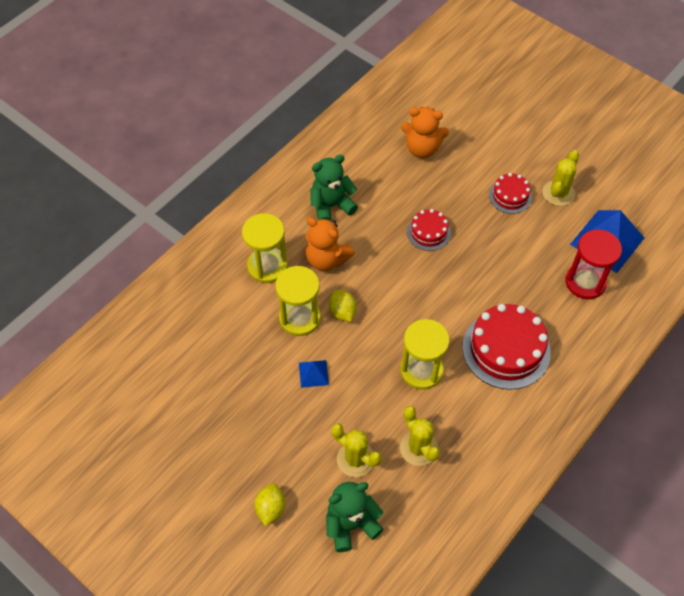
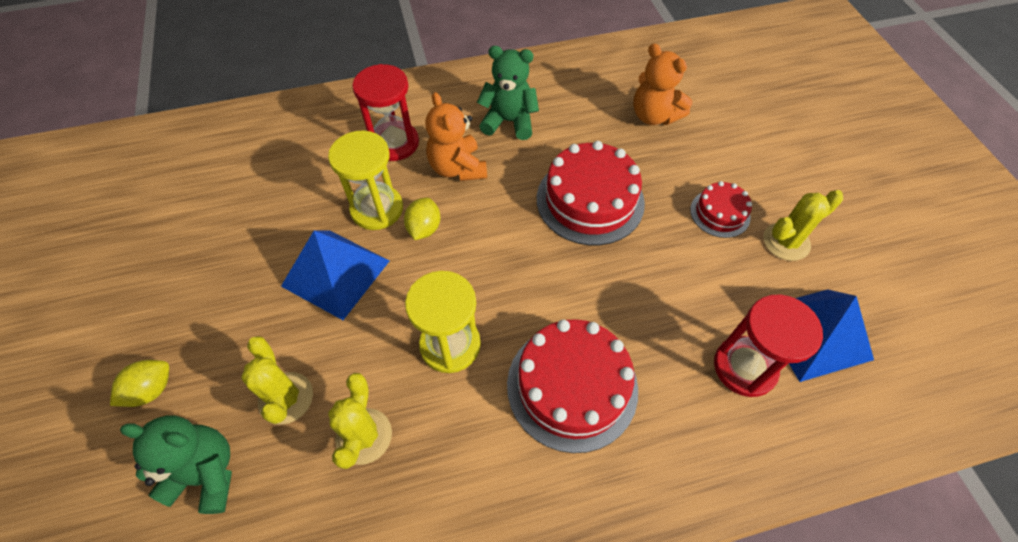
camera: 35 degrees right, 0 degrees up
(267, 266) = (394, 143): yellow hourglass -> red hourglass
(313, 373) = (335, 273): blue pyramid -> blue pyramid, size x2.11
(428, 232) = (590, 200): red cake -> red cake, size x1.85

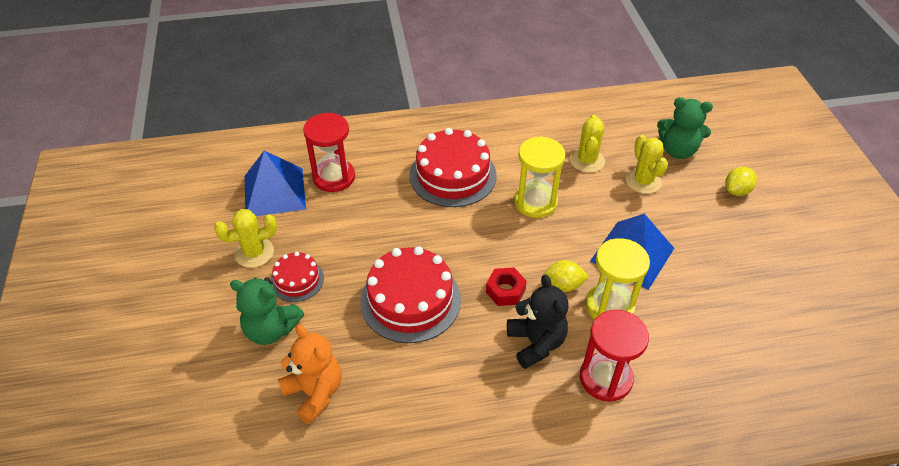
camera: 175 degrees left, 10 degrees down
(424, 228) = (563, 285): yellow lemon -> yellow lemon turned 75 degrees clockwise
(457, 168) = (536, 343): orange teddy bear -> black teddy bear
(489, 217) = (505, 291): none -> red nut
(509, 121) = (480, 397): green teddy bear -> green teddy bear (271, 329)

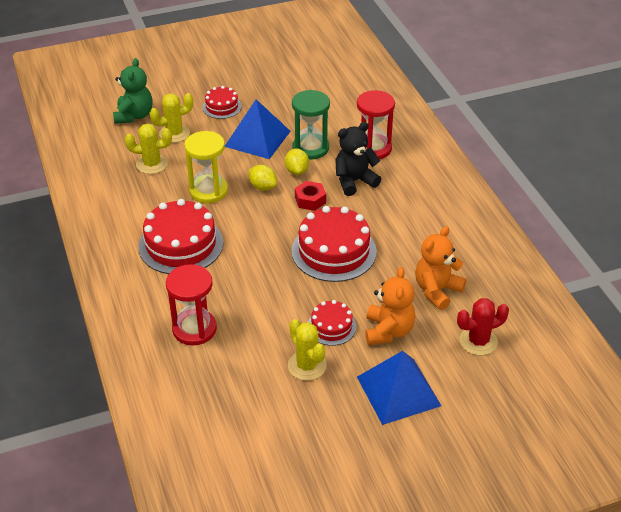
camera: 100 degrees left, 5 degrees down
(219, 417) = (478, 341): none -> red cactus
(271, 329) = (388, 331): green teddy bear -> orange teddy bear
(274, 192) = (222, 371): blue pyramid -> blue pyramid (398, 391)
(609, 306) = (310, 148): yellow hourglass -> green hourglass
(699, 226) = (222, 107): none -> red cake
(737, 191) = (179, 88): yellow lemon -> yellow lemon (263, 187)

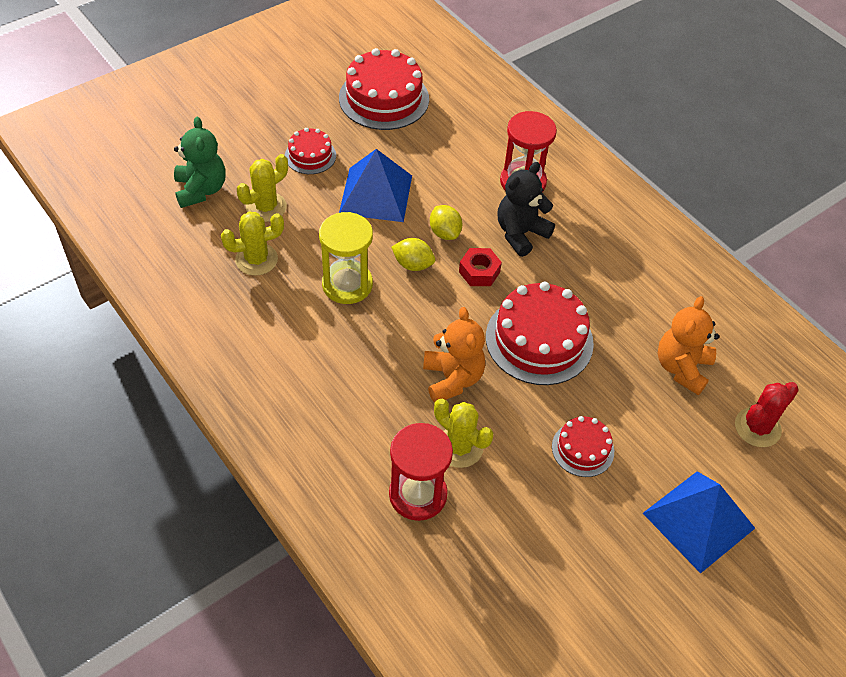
camera: 20 degrees left, 10 degrees up
(181, 244) = (346, 372): red cake -> red cake (384, 98)
(307, 366) = (578, 513): yellow cactus -> yellow cactus (459, 447)
(310, 148) = (447, 196): green hourglass -> none
(388, 331) = (651, 438): orange teddy bear -> orange teddy bear (452, 379)

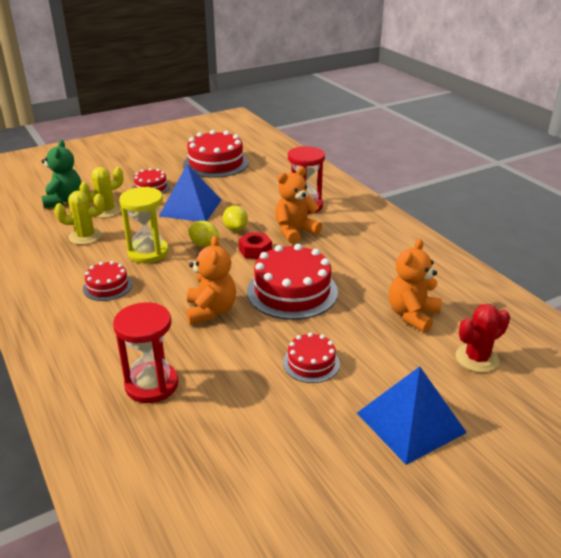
camera: 10 degrees right, 20 degrees down
(316, 347) = (107, 286): none -> red cake
(459, 447) = (201, 355): yellow cactus -> none
(520, 233) = (295, 232): black teddy bear -> orange teddy bear

